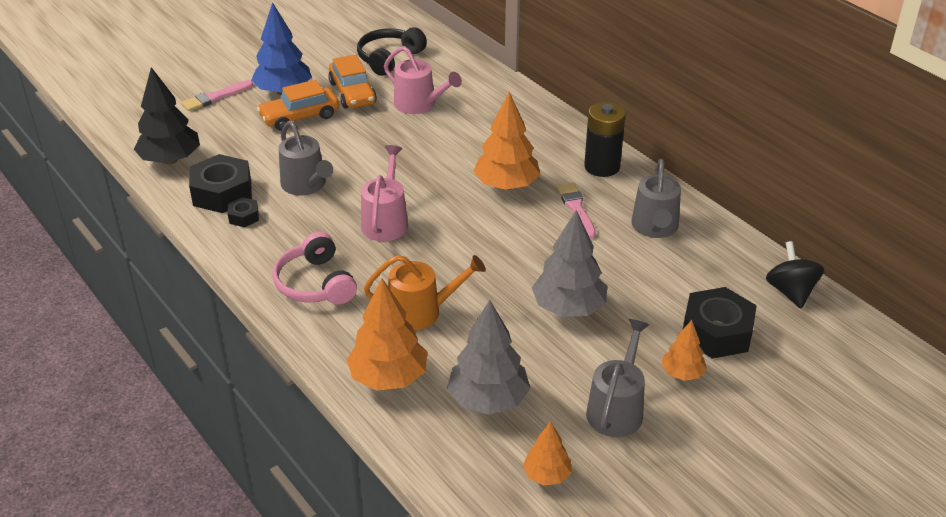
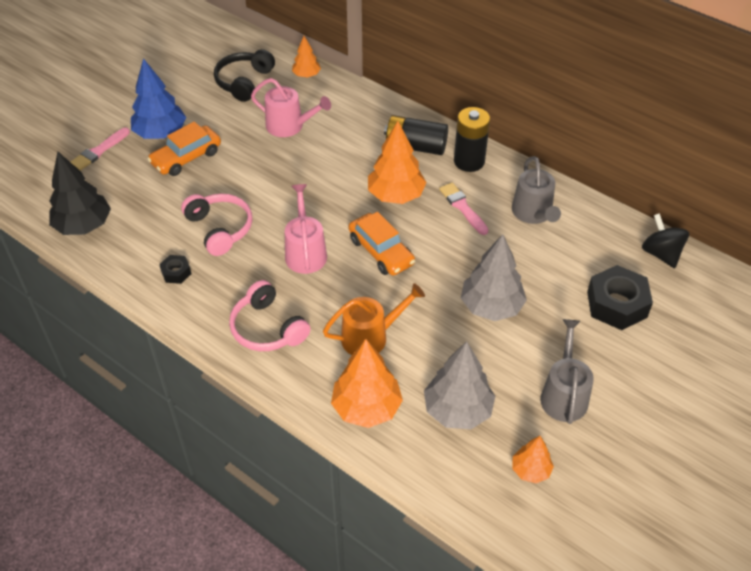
camera: 15 degrees left, 10 degrees up
(222, 193) = (146, 251): black nut -> none
(306, 185) = (220, 229): grey watering can -> pink headphones
(352, 93) = (225, 124): orange car -> orange car (381, 251)
(548, 144) = (415, 146): none -> black battery
(682, 373) = (603, 349): orange tree -> orange tree (306, 75)

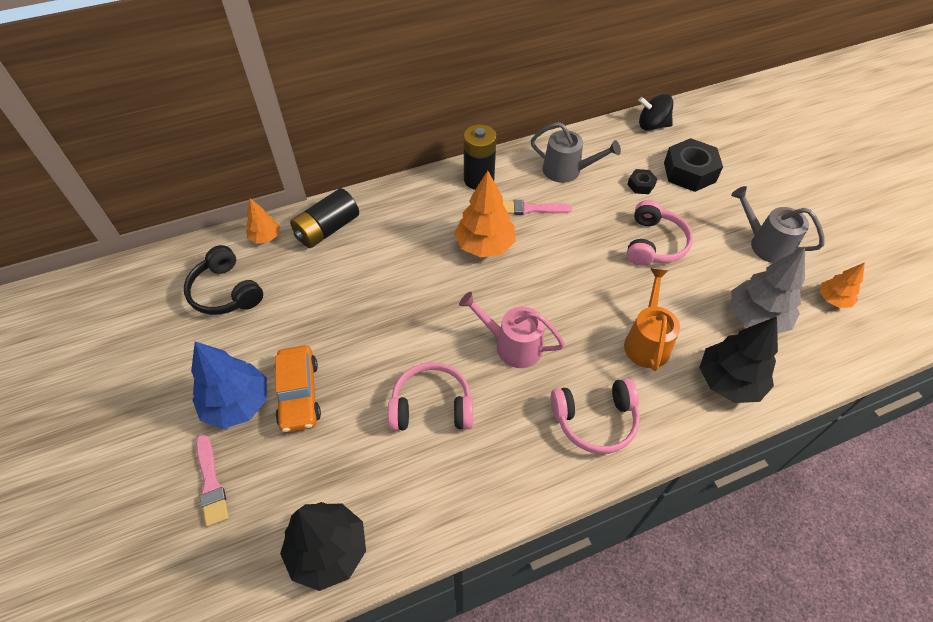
camera: 60 degrees left, 5 degrees up
(176, 272) = (469, 475): black nut -> black nut (641, 185)
(289, 126) = (327, 283): pink watering can -> none
(366, 408) = (728, 381): orange tree -> black tree
(381, 251) = (548, 287): orange car -> none
(415, 146) = (433, 204): black battery -> black battery (327, 229)
(491, 306) = (654, 244): grey tree -> pink headphones

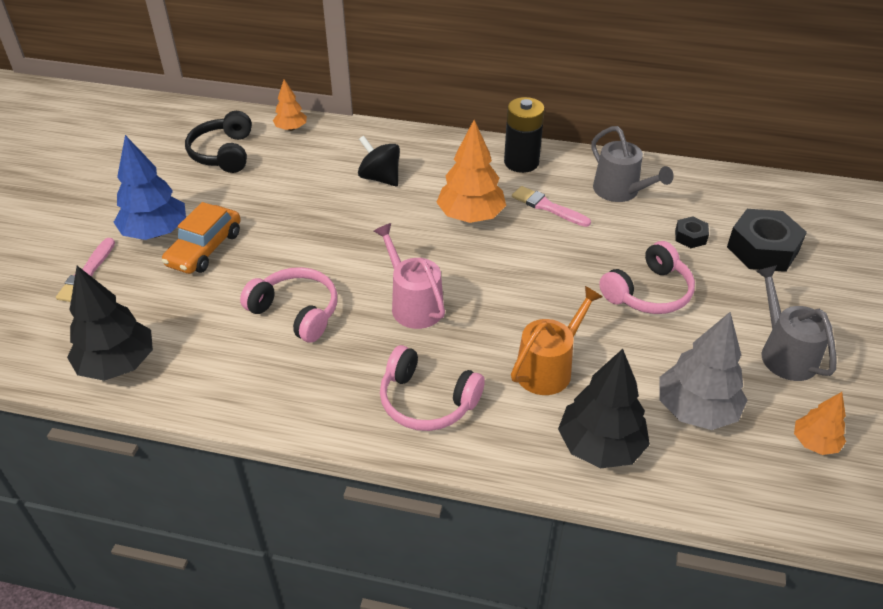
camera: 35 degrees right, 10 degrees down
(327, 229) = (346, 144): black battery -> none
(652, 125) = (763, 191): black spinning top -> black spinning top (380, 178)

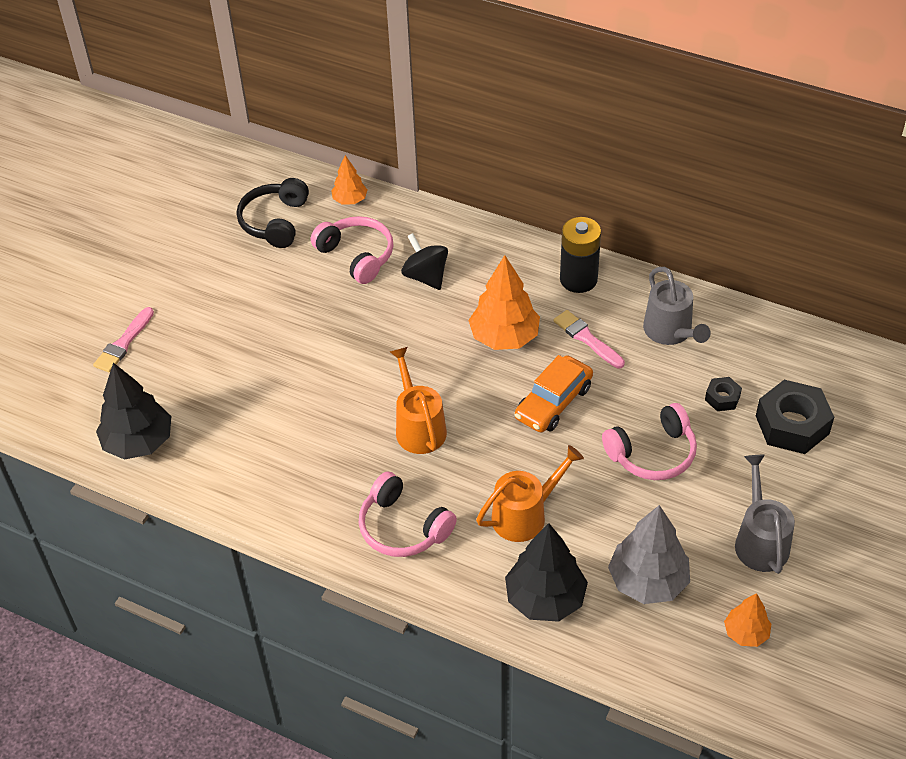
camera: 15 degrees right, 5 degrees up
(155, 232) = (193, 307): blue tree -> none
(204, 249) = (236, 333): orange car -> orange car (553, 402)
(296, 312) = (307, 416): pink headphones -> pink headphones (357, 256)
(413, 304) = (418, 427): pink watering can -> orange watering can

